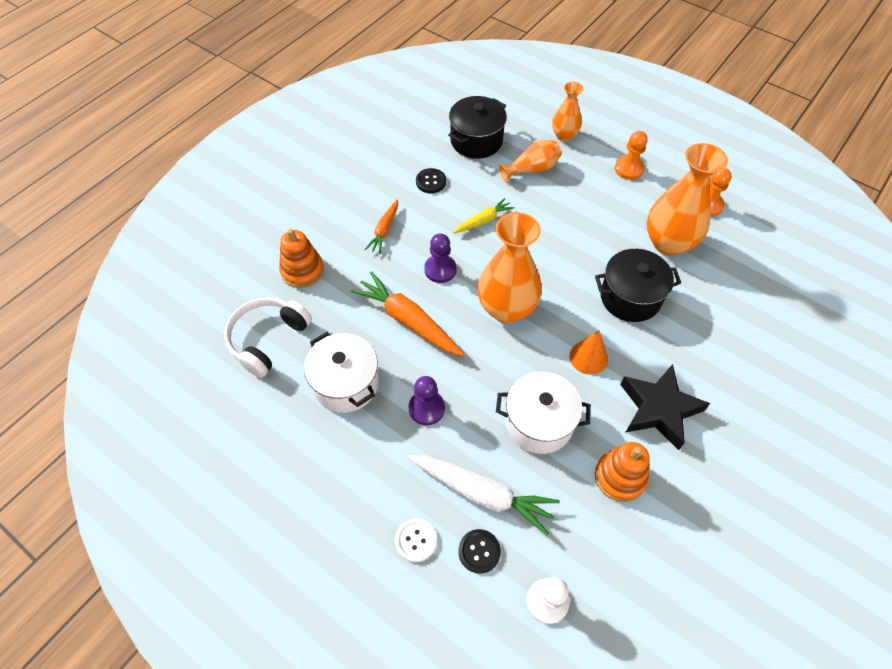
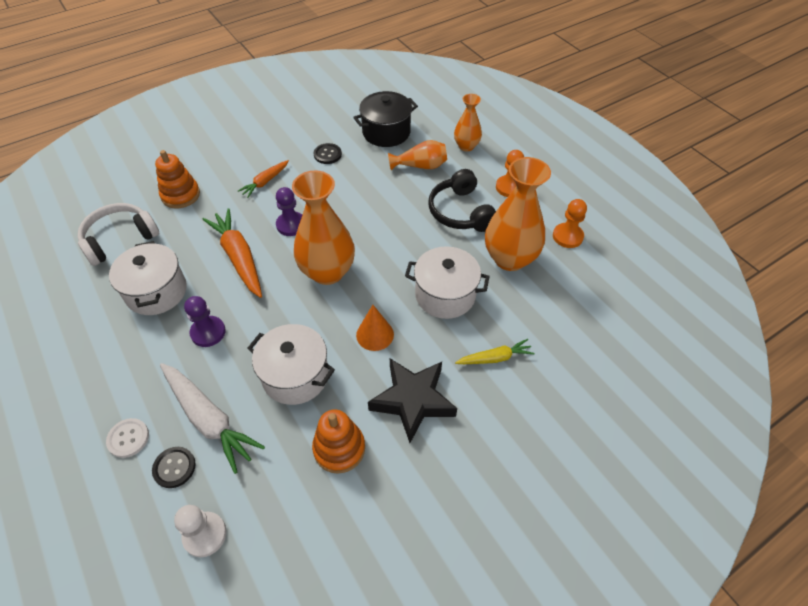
camera: 20 degrees right, 5 degrees down
(483, 221) = (352, 196): yellow carrot -> yellow carrot (495, 358)
(597, 208) = (460, 212): none -> black headphones
(630, 297) = (445, 295): black pot -> white pot

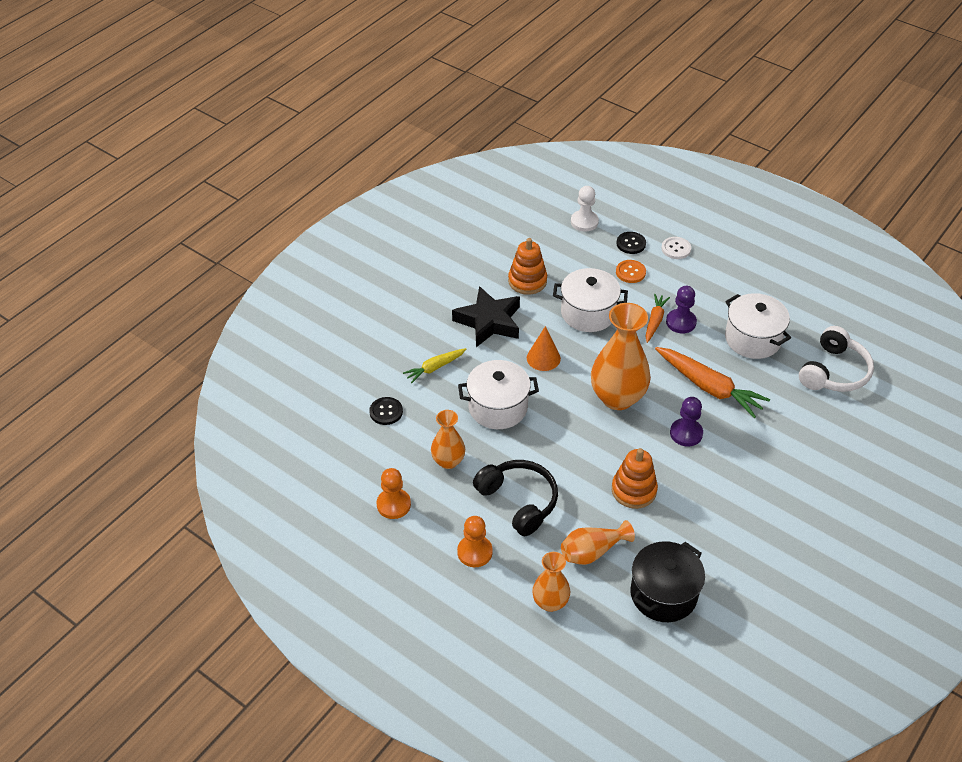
camera: 160 degrees right, 5 degrees down
(180, 195) = (825, 432): orange stacking toy -> orange stacking toy (634, 490)
(209, 419) = (630, 272): white carrot -> orange button
(265, 182) = (752, 475): orange carrot -> orange carrot (655, 321)
(327, 154) = (712, 534): black button -> black button (386, 412)
(510, 258) = (448, 461): orange vase -> orange vase, size x0.56

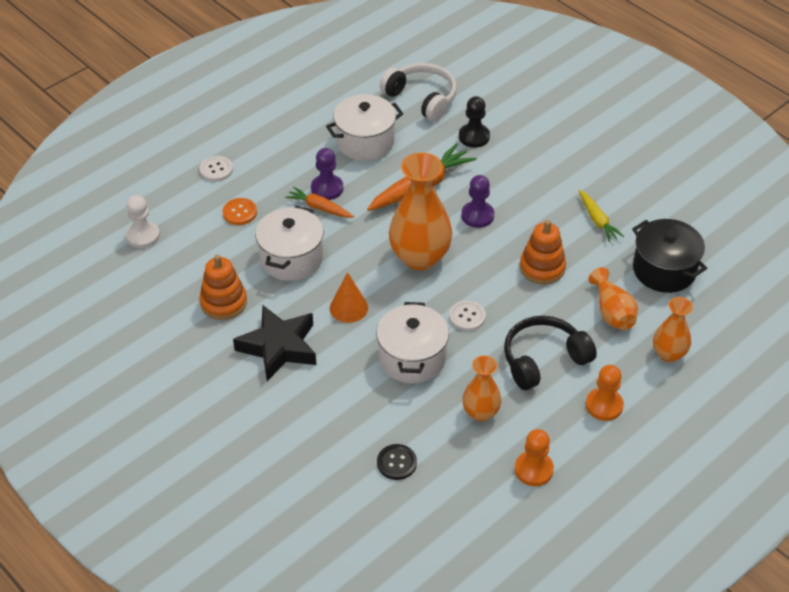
camera: 80 degrees left, 0 degrees up
(434, 368) = (339, 408): yellow carrot -> yellow carrot (597, 220)
(555, 440) = (467, 317): none -> white button
(631, 244) = (194, 203): black button -> none
(796, 419) = (474, 136): none -> black pawn

